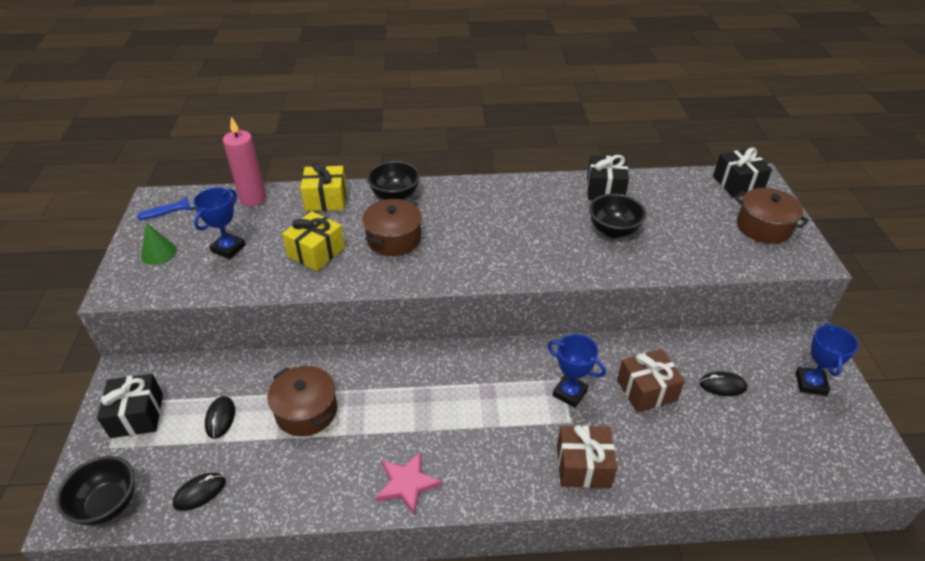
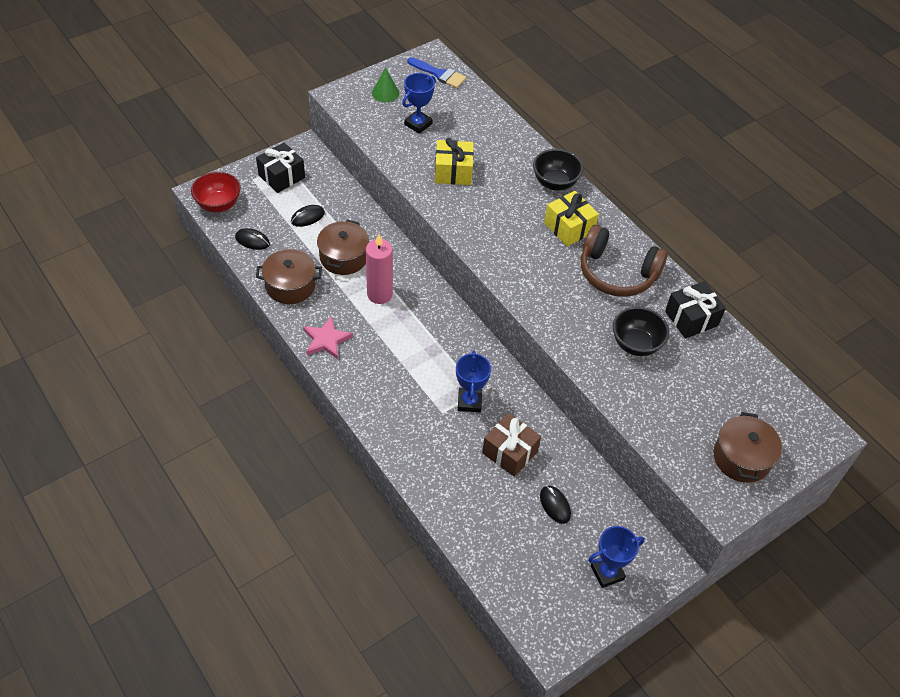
camera: 55 degrees right, 10 degrees up
(108, 504) = (218, 204): black bowl -> red bowl
(228, 248) = (418, 124): blue trophy -> blue trophy turned 45 degrees counterclockwise
(253, 199) = (479, 105): pink candle -> pink candle (379, 294)
(326, 199) = (514, 145): yellow gift -> yellow gift (569, 228)
(394, 239) = (504, 208): brown pot -> brown pot (290, 285)
(527, 206) = (617, 273): none -> brown headphones
(583, 466) = (408, 435): brown gift -> none
(737, 184) = (797, 420): black gift -> none

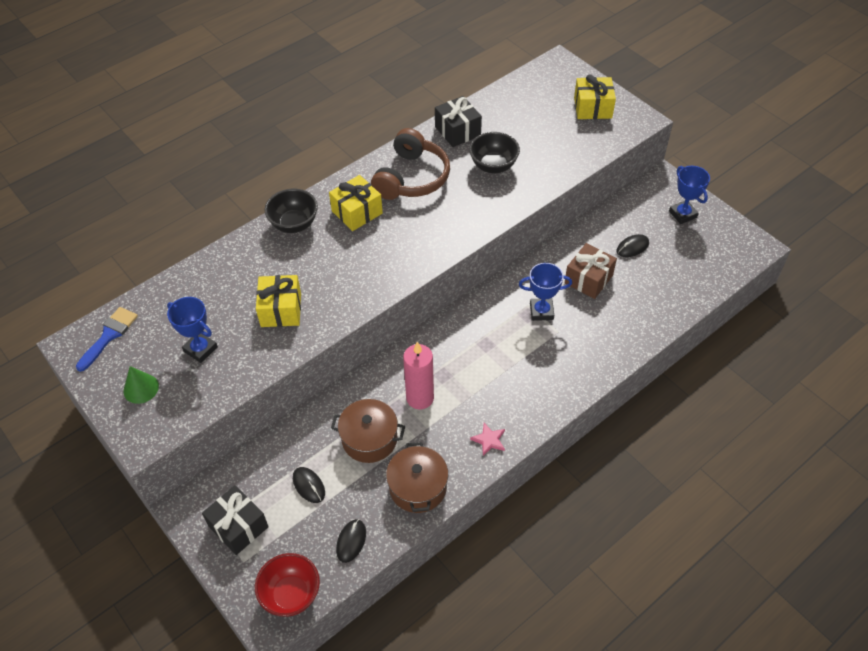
camera: 90 degrees left, 0 degrees up
(326, 340) = (489, 440): pink star -> pink star, size x0.66
(741, 458) = (592, 108): brown pot -> yellow gift

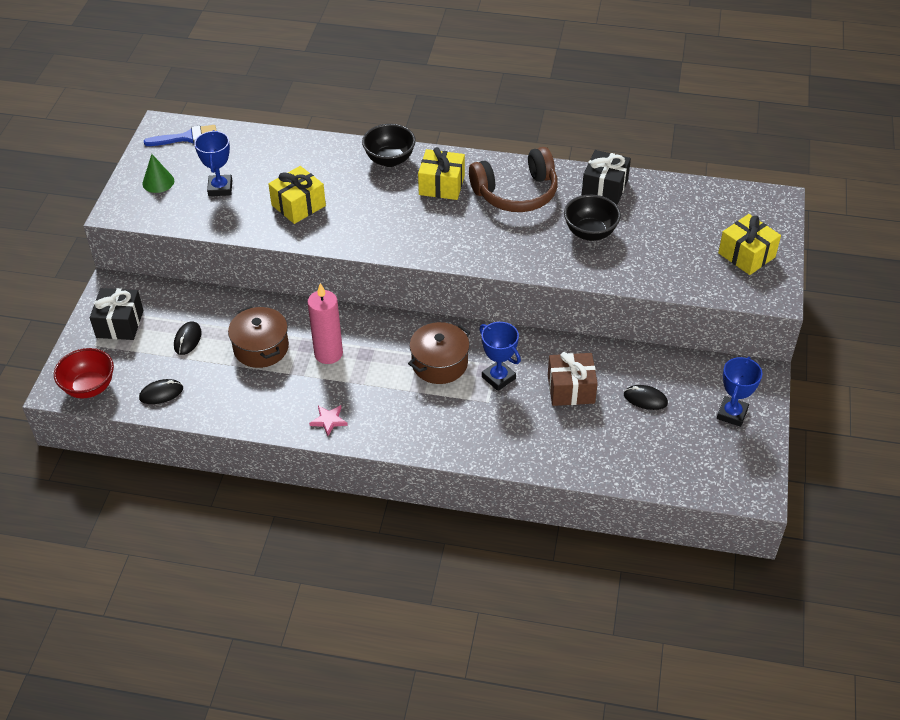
camera: 50 degrees right, 5 degrees down
(418, 487) = (243, 403): brown pot -> brown pot (439, 363)

